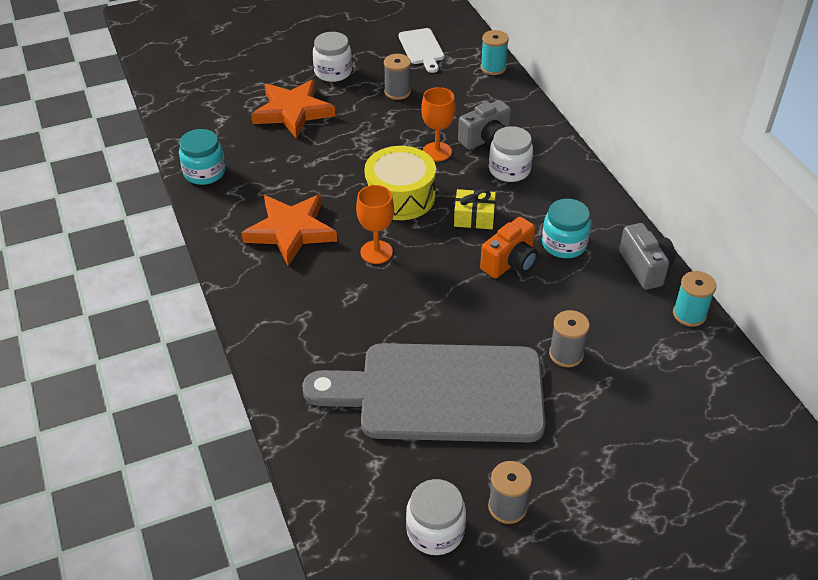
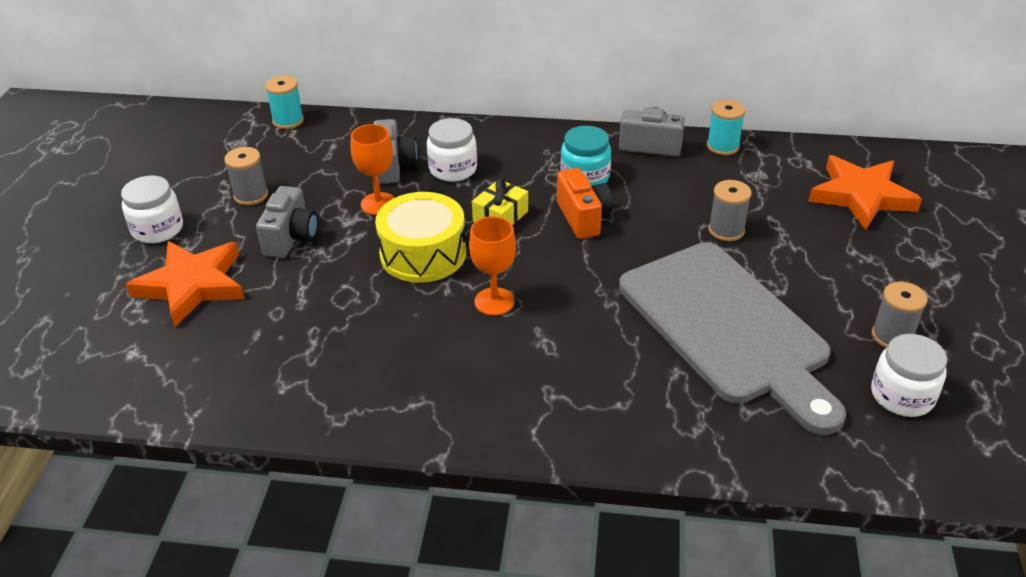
camera: 60 degrees left, 5 degrees down
(204, 172) = (221, 401): turquoise jar -> none
(291, 231) = (402, 357): orange star -> orange star (861, 196)
(368, 130) = (291, 238): none -> grey camera
(422, 48) = (198, 153): white cutting board -> none
(440, 393) = (728, 328): grey cutting board -> grey cutting board turned 60 degrees counterclockwise

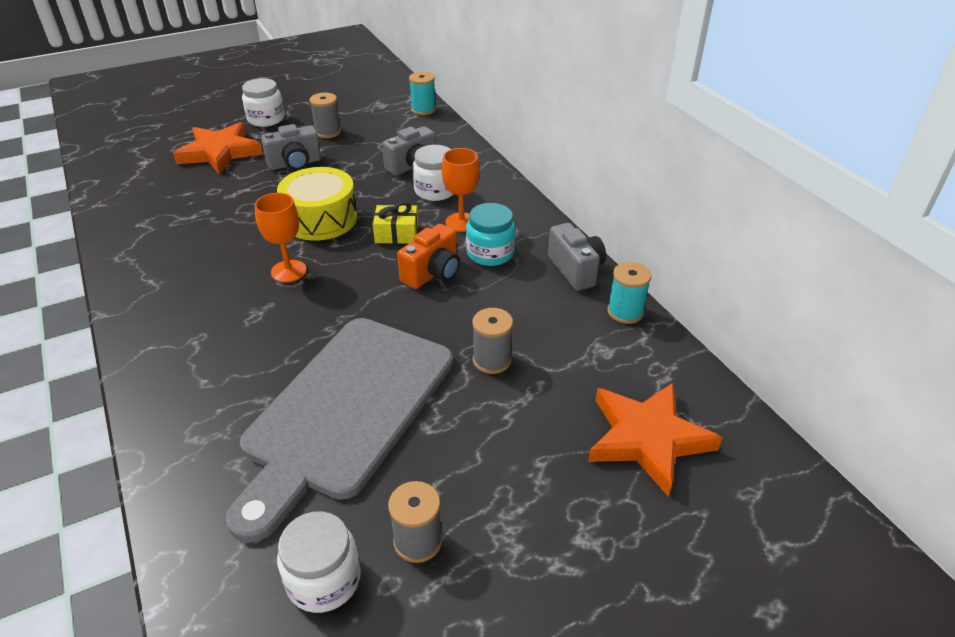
camera: 55 degrees right, 0 degrees up
(378, 204) = (362, 179): orange goblet -> orange goblet (461, 222)

